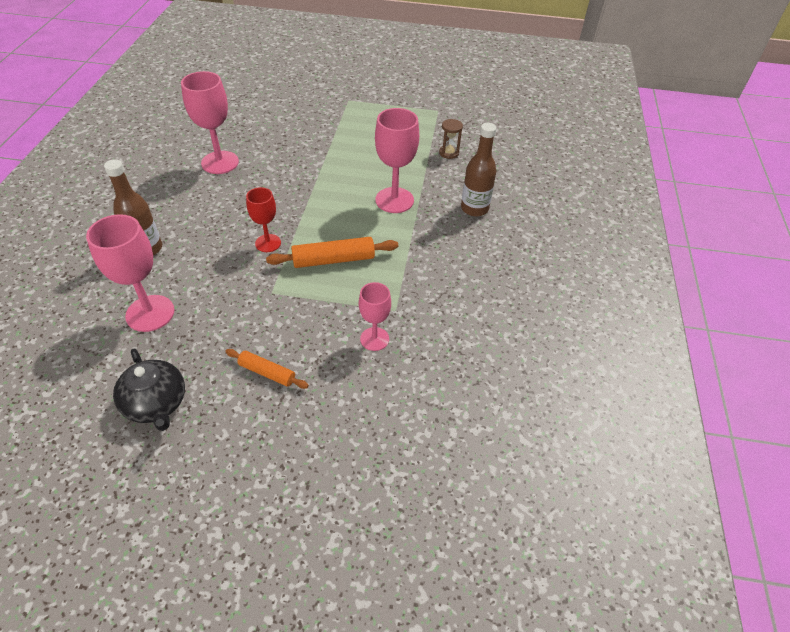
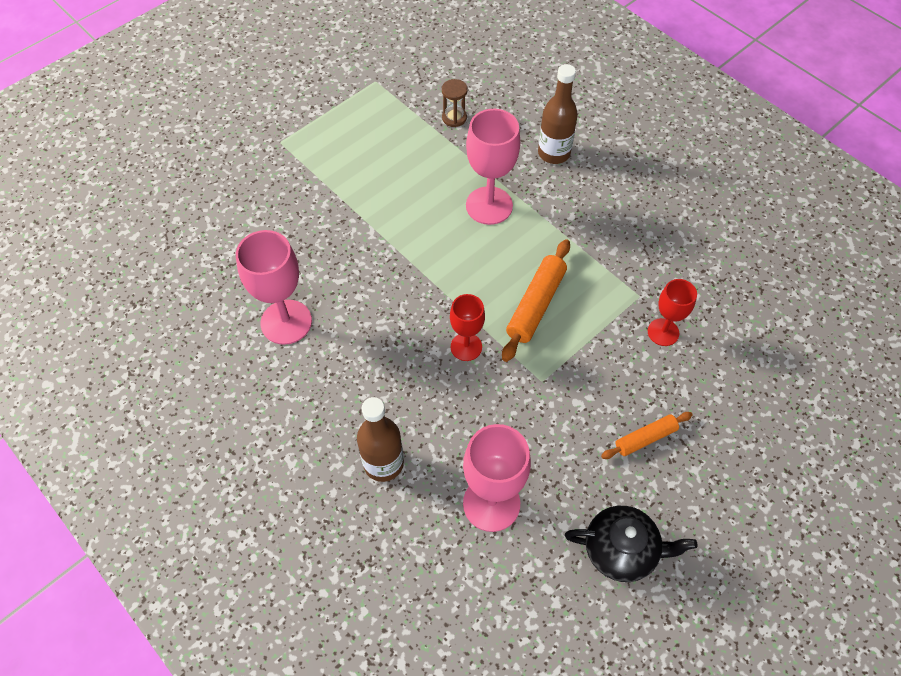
camera: 50 degrees left, 10 degrees up
(374, 339) = (663, 332): pink goblet -> red goblet

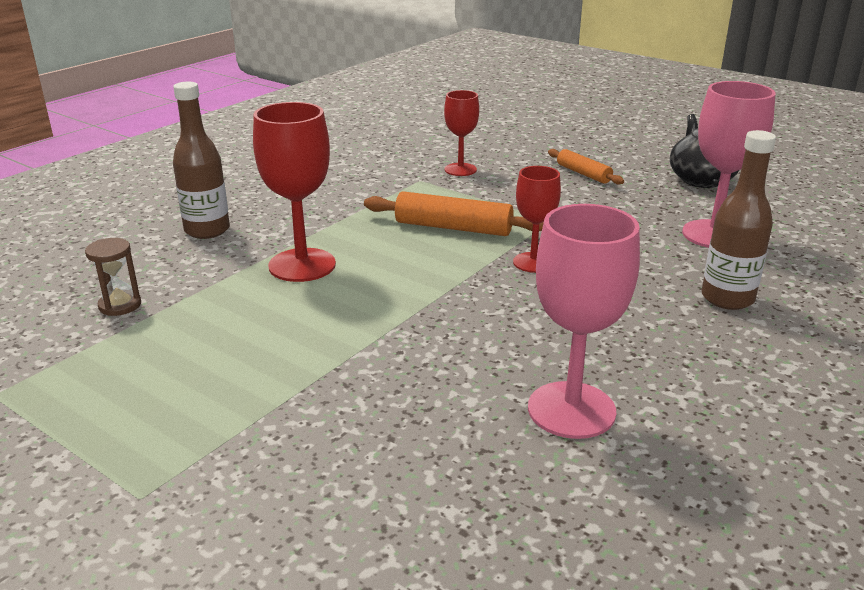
camera: 100 degrees left, 30 degrees down
(489, 205) = (302, 265): pink goblet -> red goblet

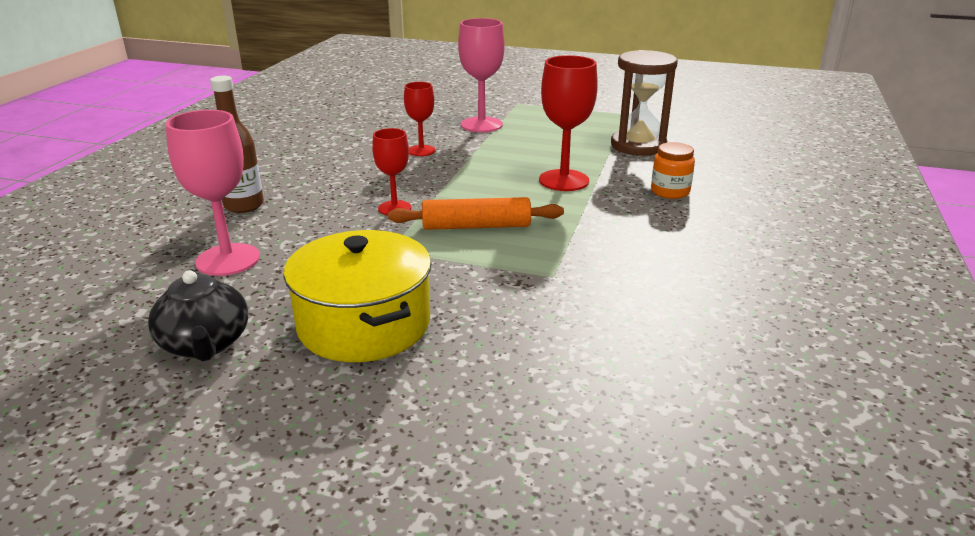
camera: 160 degrees right, 0 degrees up
(120, 305) = (638, 146): brown hourglass -> brown hourglass, size x2.15
(207, 230) = (670, 192): brown bottle -> orange jar
(460, 169) = (520, 301): red goblet -> red goblet (421, 151)
(571, 410) = (353, 143): pink goblet -> pink goblet (481, 125)
(583, 174) = (364, 324): orange rolling pin -> yellow pot

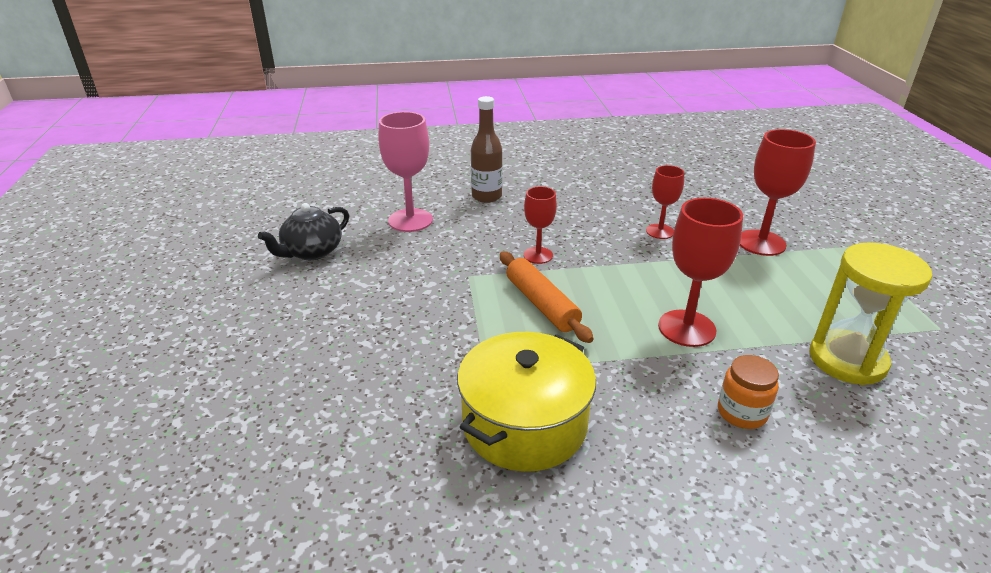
camera: 65 degrees right, 5 degrees up
(364, 324) = (361, 300): yellow pot -> yellow pot (524, 424)
(481, 125) = (761, 243): pink goblet -> red goblet
(638, 146) = (847, 360): brown hourglass -> yellow hourglass

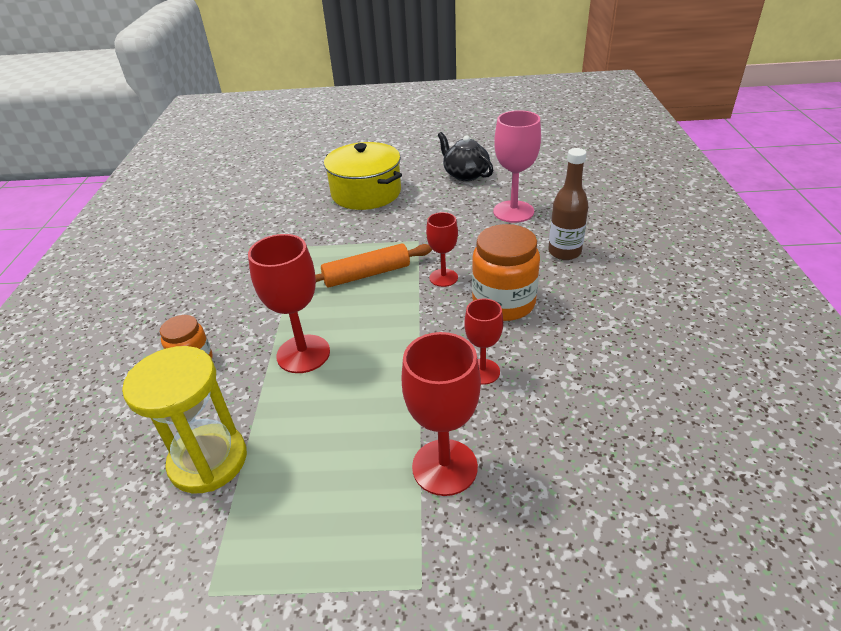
camera: 100 degrees right, 5 degrees up
(524, 424) = (244, 259): yellow pot -> yellow pot (366, 193)
(569, 224) = (503, 303): none -> orange jar

